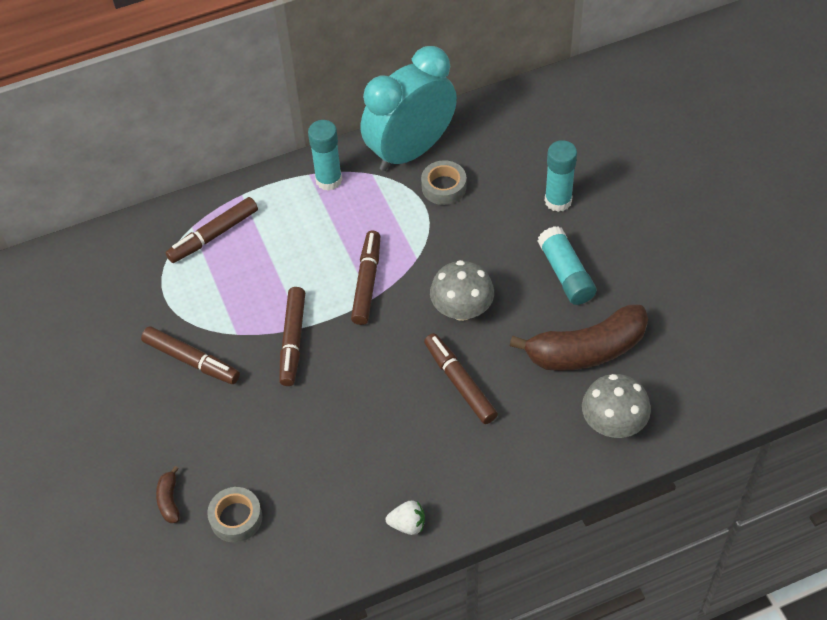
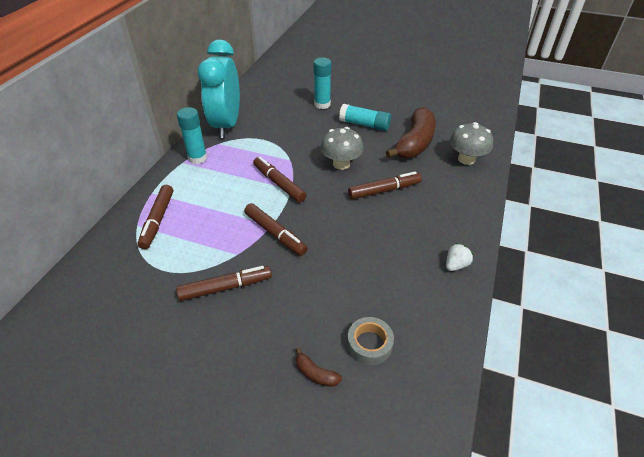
camera: 50 degrees left, 10 degrees down
(444, 187) = (263, 128): grey tape -> none
(460, 383) = (384, 190): brown marker -> brown marker turned 150 degrees clockwise

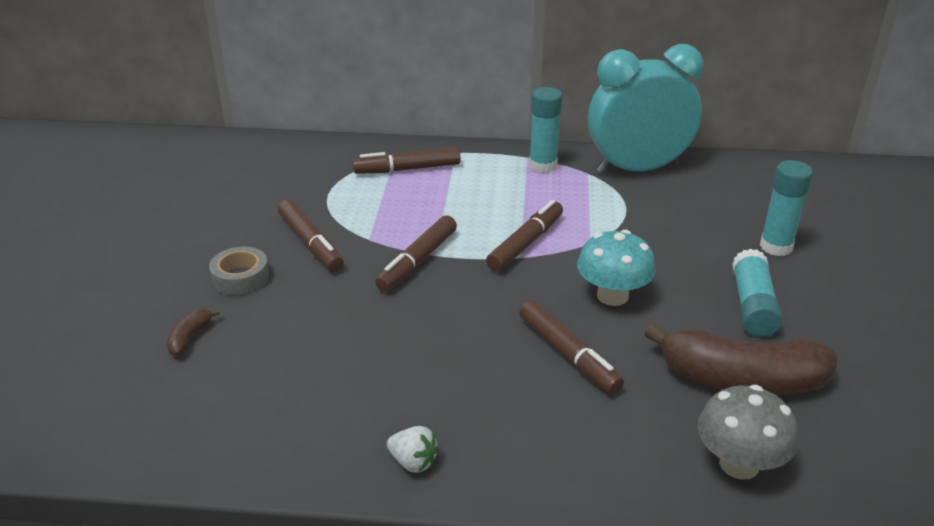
camera: 75 degrees right, 10 degrees down
(341, 164) = (612, 296): grey mushroom -> turquoise mushroom
(369, 344) = (237, 378): grey tape -> grey tape (240, 277)

